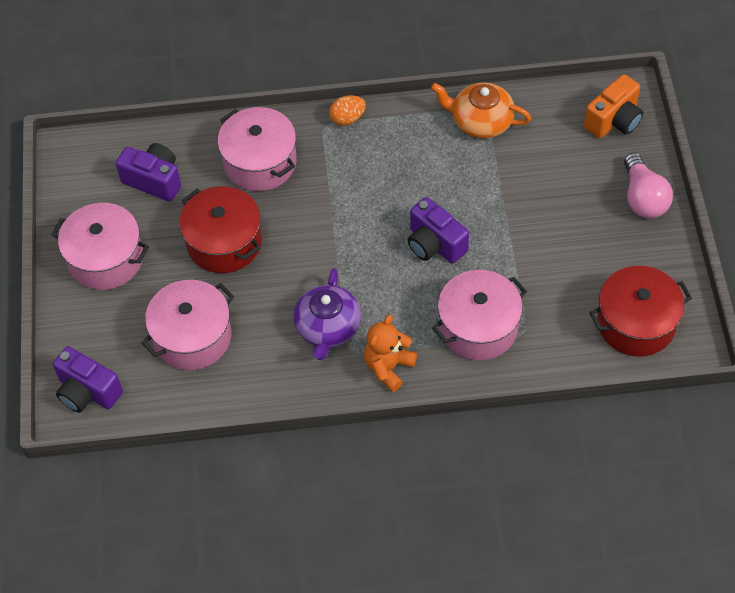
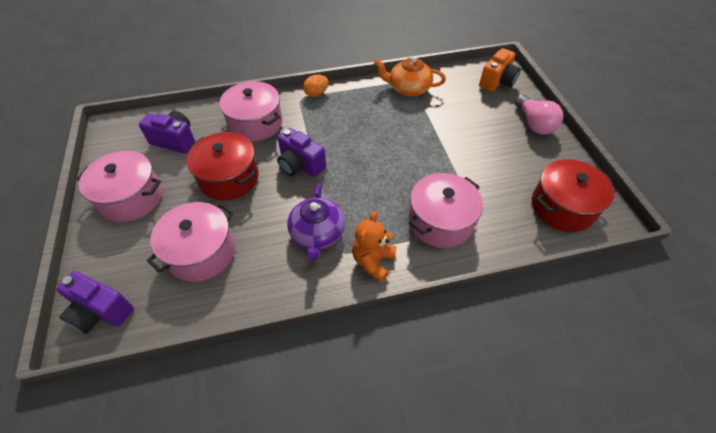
camera: 10 degrees left, 5 degrees down
(434, 244) = (392, 165): purple camera -> purple camera (300, 165)

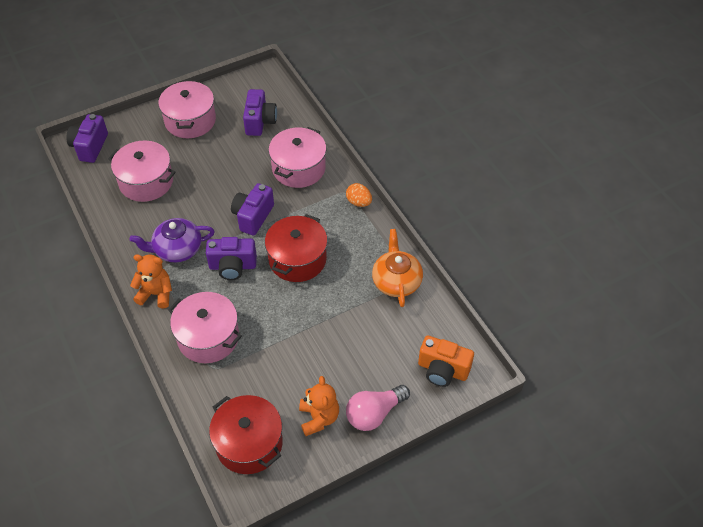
camera: 75 degrees right, 0 degrees up
(229, 178) = (225, 172): red pot -> red pot (297, 259)
(357, 190) = (232, 266): none -> purple camera
(537, 156) = (319, 418): none -> orange teddy bear

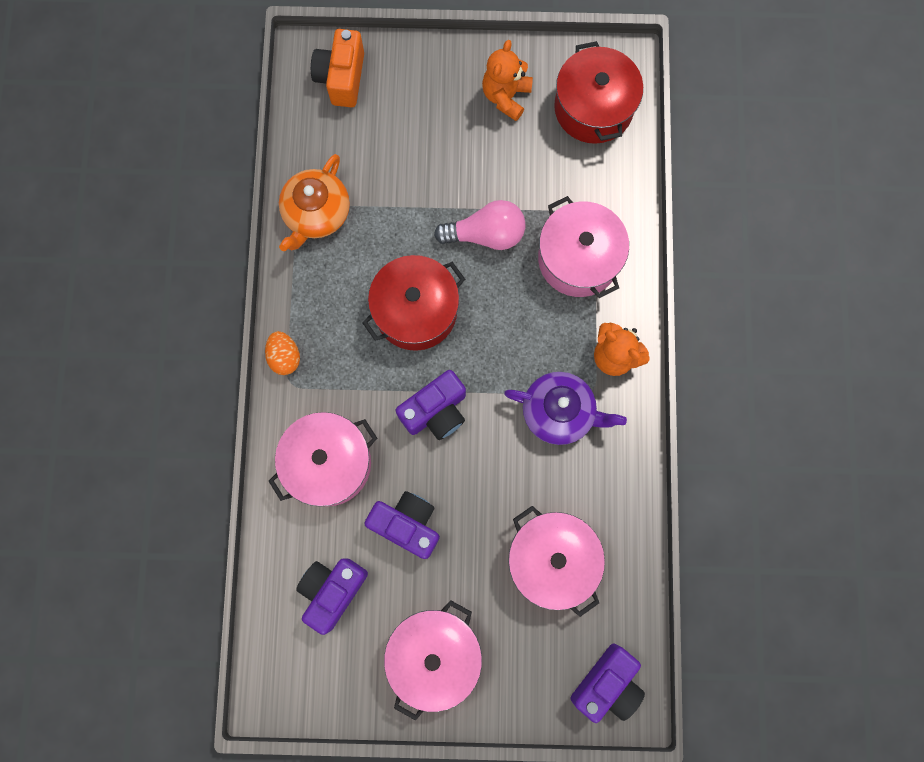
camera: 150 degrees left, 25 degrees up
(232, 266) = (501, 344): purple camera -> purple camera (407, 524)
(374, 413) = (445, 70): pink light bulb -> pink light bulb (486, 234)
(442, 370) = (341, 78): orange camera -> orange camera turned 135 degrees counterclockwise

